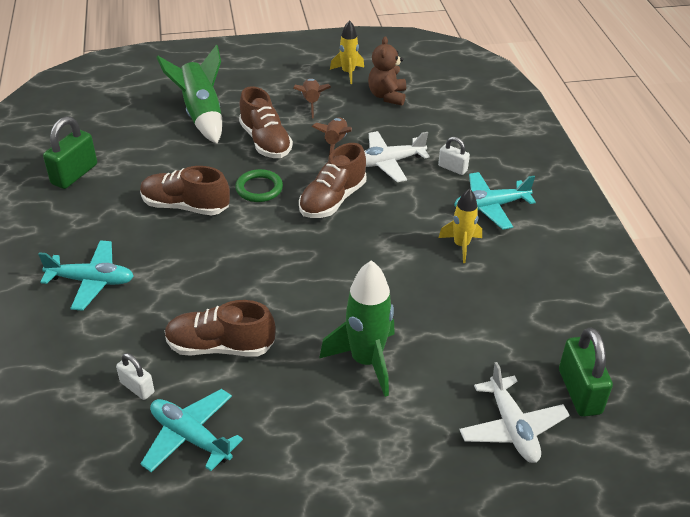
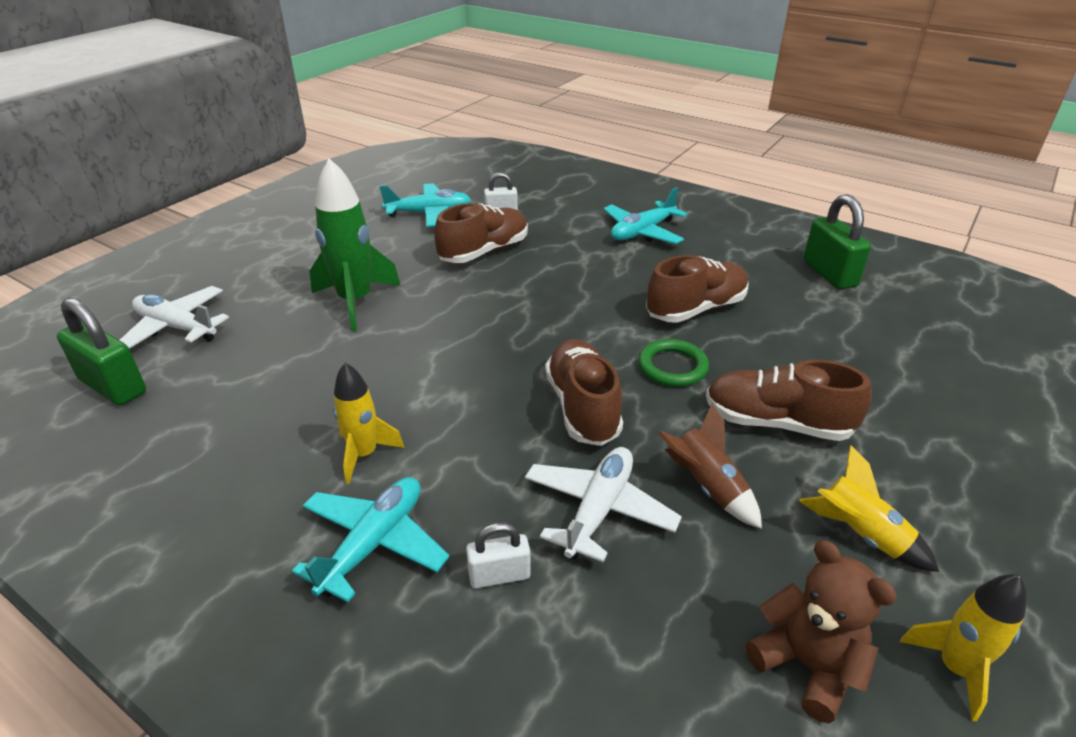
camera: 135 degrees right, 5 degrees down
(201, 115) = (903, 402): green rocket -> none
(311, 102) = (860, 535): brown rocket -> yellow rocket

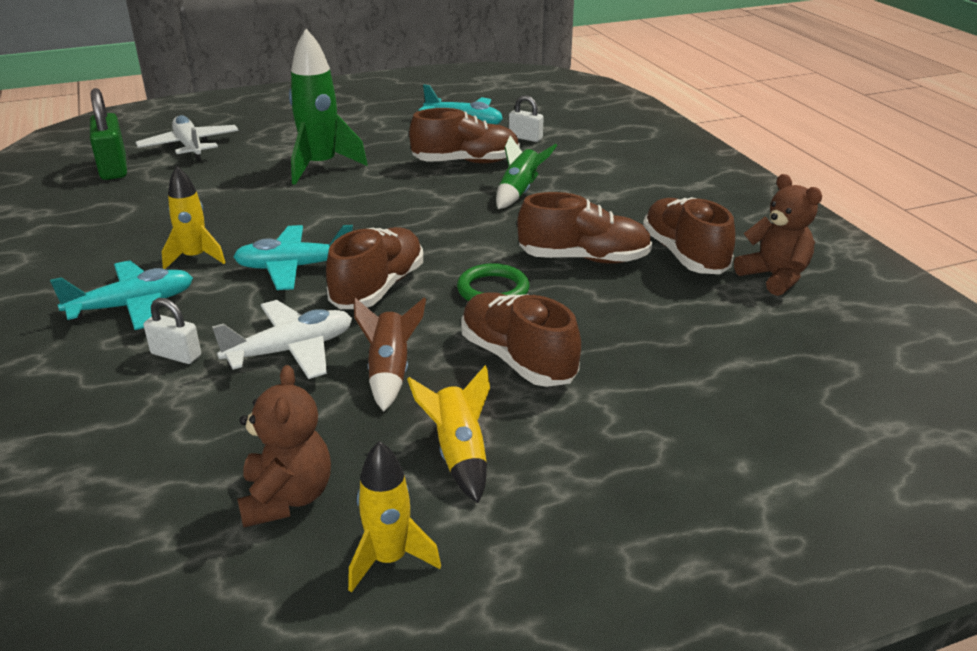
camera: 35 degrees right, 5 degrees down
(567, 266) = (519, 192): none -> green rocket
(642, 232) = (632, 188): turquoise plane -> turquoise plane (294, 267)
(754, 278) = (684, 255): none -> brown shoe
(829, 273) = (774, 277): green padlock -> brown teddy bear

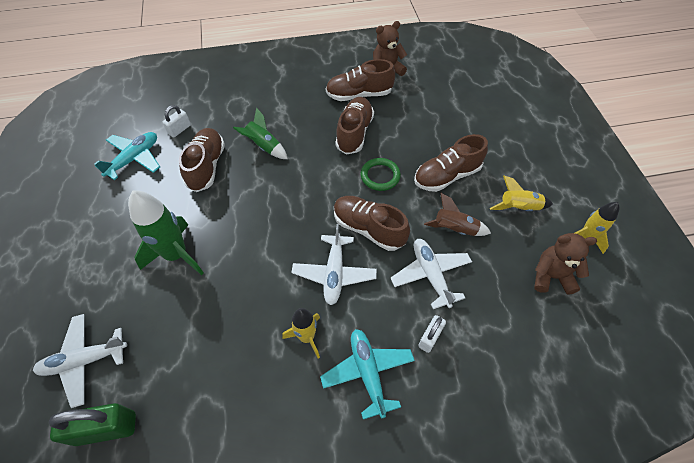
camera: 80 degrees left, 25 degrees up
(294, 267) = (334, 273): turquoise plane -> white plane

